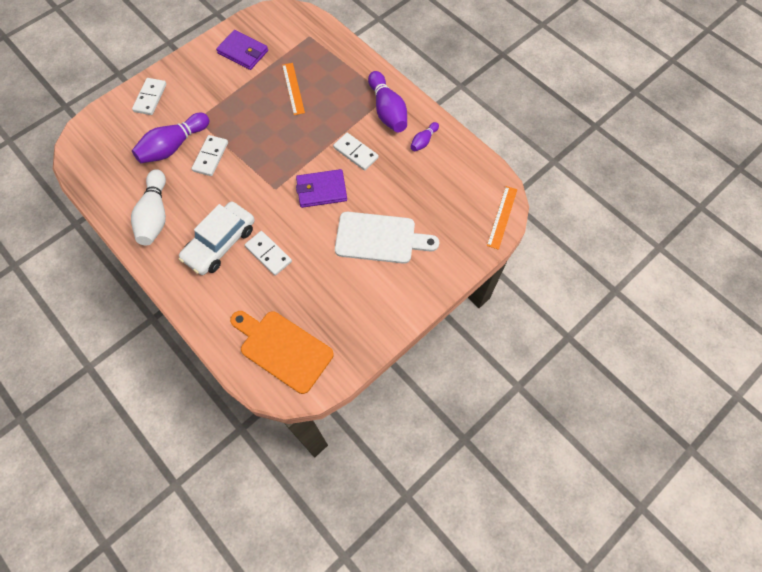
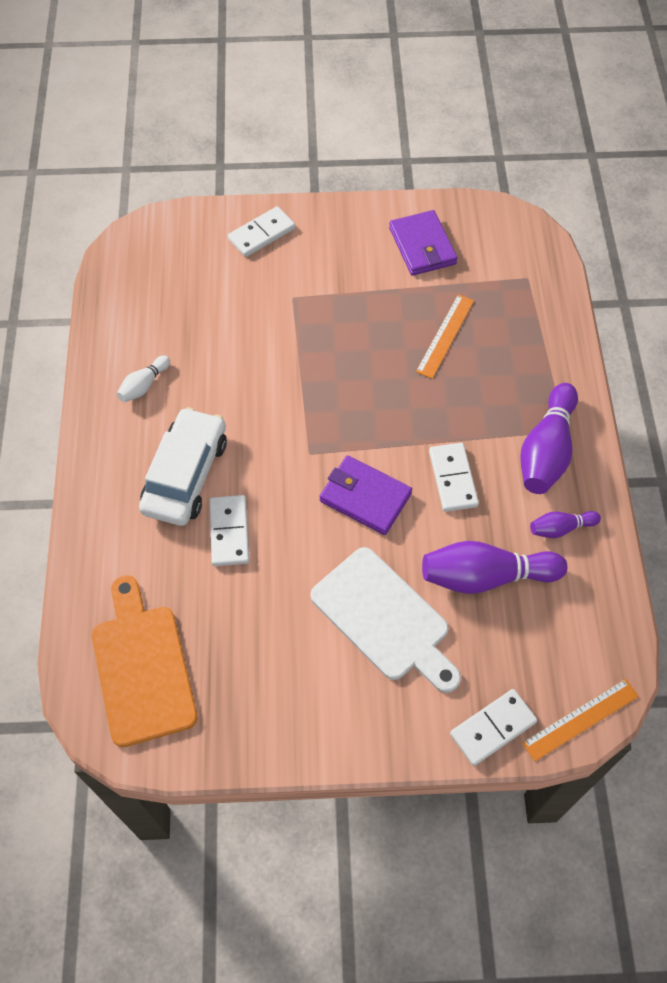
camera: 40 degrees right, 5 degrees down
(155, 215) = (144, 385): white bowling pin -> white bowling pin, size x0.52
(173, 146) = (236, 313): purple bowling pin -> purple bowling pin (486, 576)
(210, 157) = (268, 357): white domino -> white domino (493, 728)
(220, 243) = (186, 475): white car -> white car turned 120 degrees clockwise

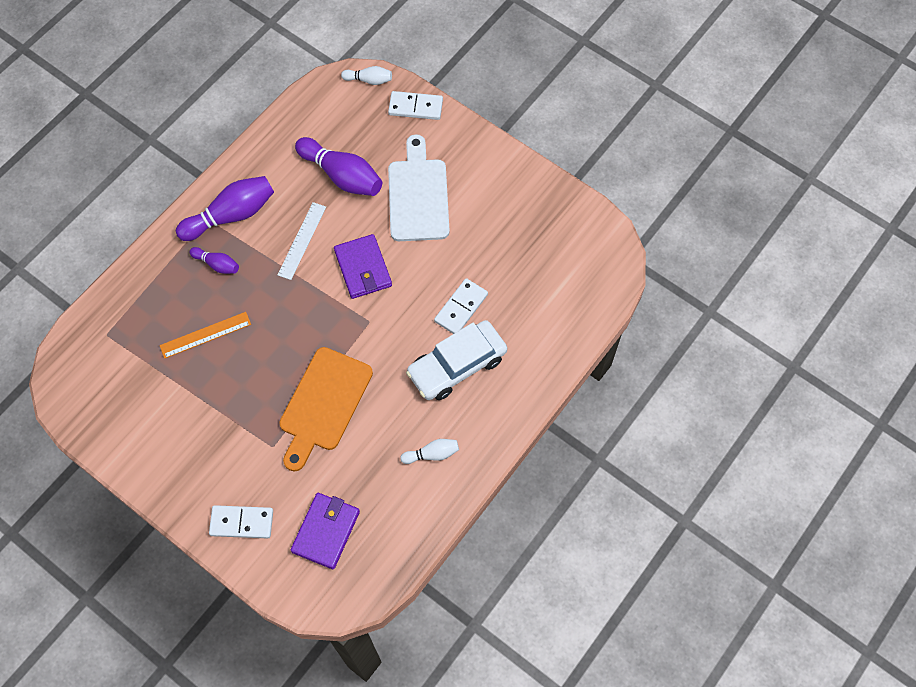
camera: 140 degrees left, 5 degrees up
(142, 667) = (572, 267): orange cutting board -> orange cutting board (323, 404)
(422, 246) = (144, 416): purple wallet -> purple wallet (326, 531)
(452, 479) = (302, 240): white domino -> white ruler
(560, 528) = (274, 169): purple bowling pin -> purple bowling pin (217, 264)
(580, 719) = (369, 80): orange ruler -> white bowling pin

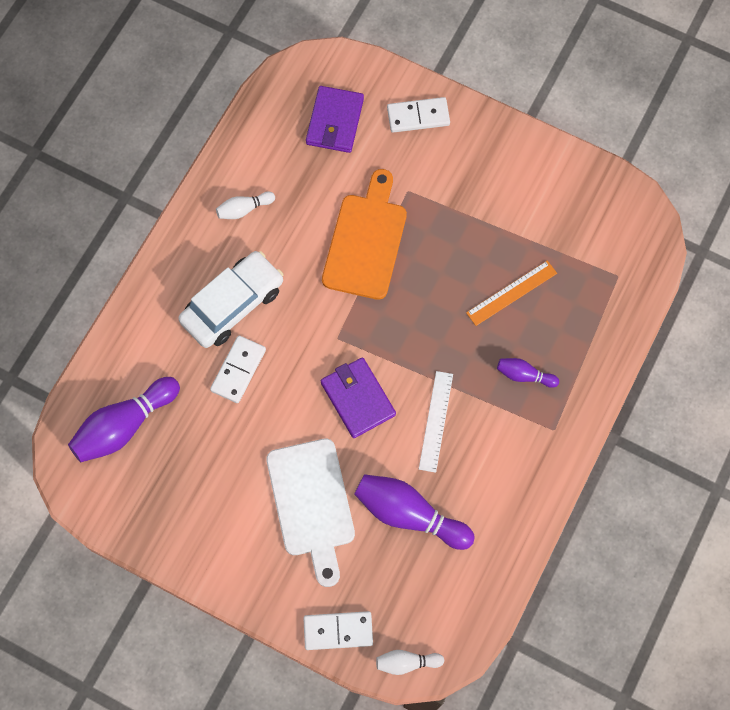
camera: 170 degrees right, 5 degrees up
(231, 215) = (527, 439): purple bowling pin -> purple bowling pin (124, 425)

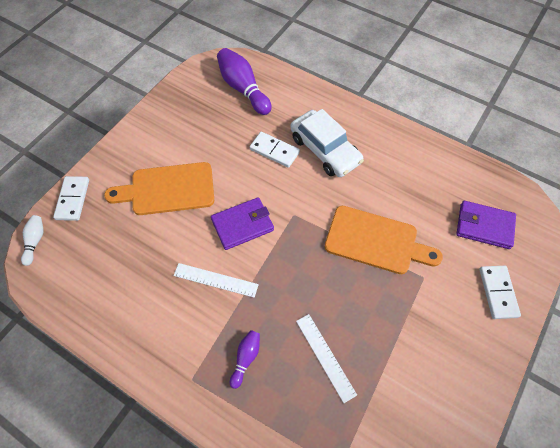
camera: 95 degrees right, 10 degrees down
(244, 209) = (401, 160): white bowling pin -> none
(312, 504) = (167, 189): white cutting board -> orange cutting board
(409, 514) = (144, 253): purple bowling pin -> none
(511, 293) = (325, 357): orange ruler -> white ruler

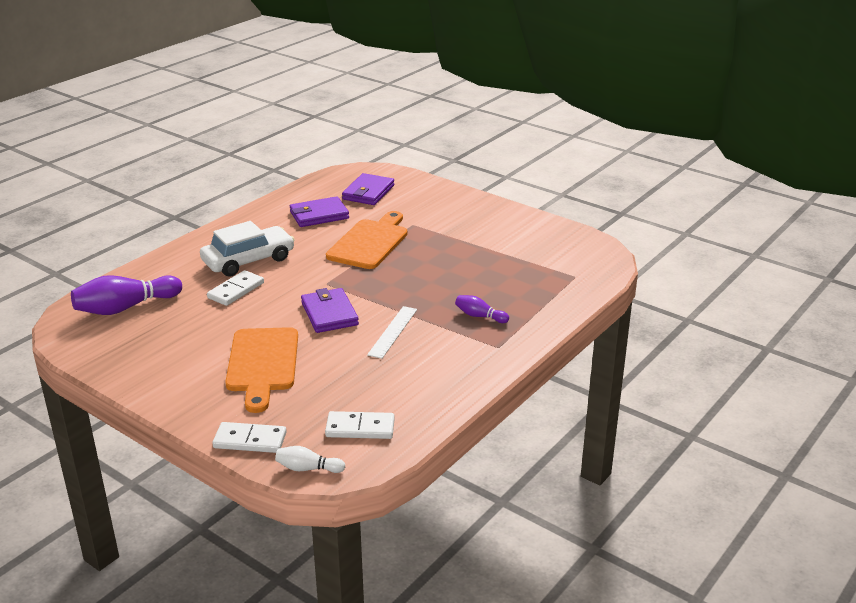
camera: 85 degrees left, 30 degrees down
(325, 357) = (481, 276): white ruler -> none
(421, 189) = (319, 215): none -> purple wallet
(498, 292) = (433, 195): white domino -> white domino (360, 428)

